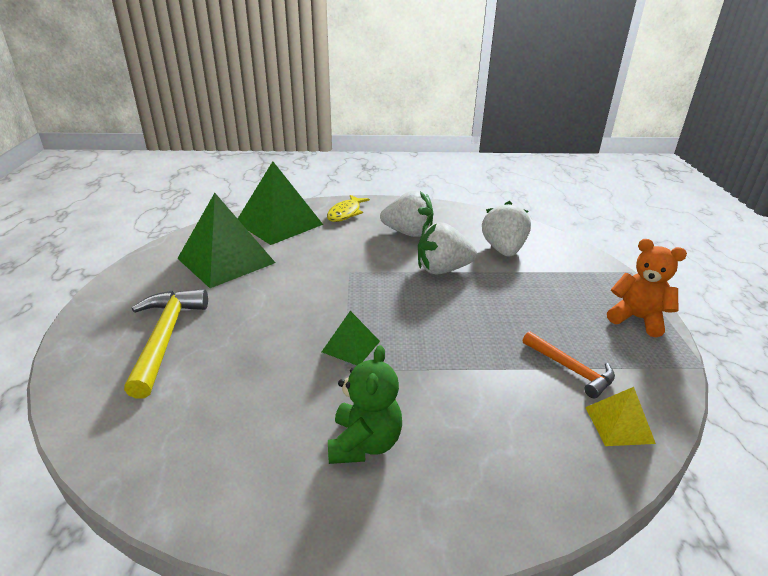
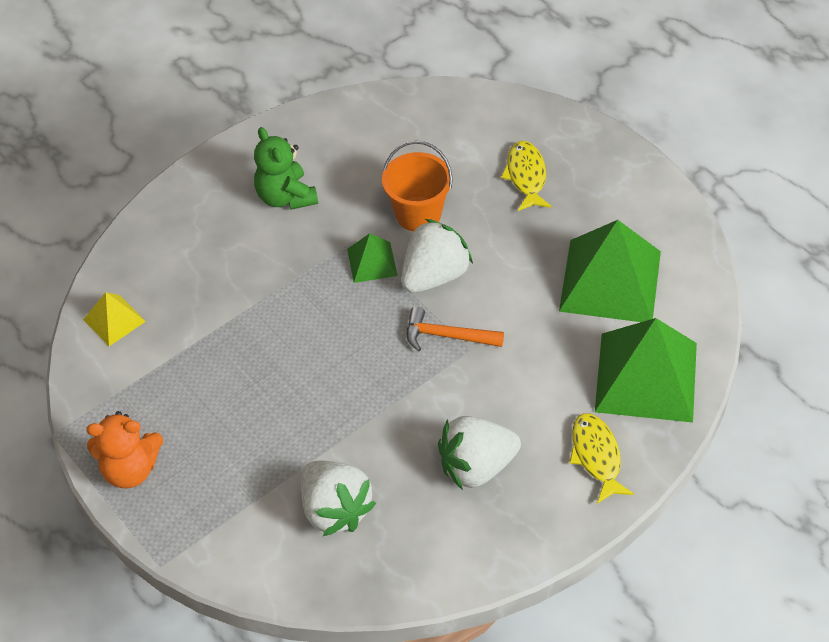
camera: 145 degrees right, 20 degrees up
(165, 337) = (526, 176): yellow hammer -> yellow fish
(275, 358) = (418, 214): none -> orange bucket
(442, 269) = (377, 419): white strawberry -> white strawberry (434, 275)
(571, 369) = (171, 354): orange hammer -> orange hammer (446, 336)

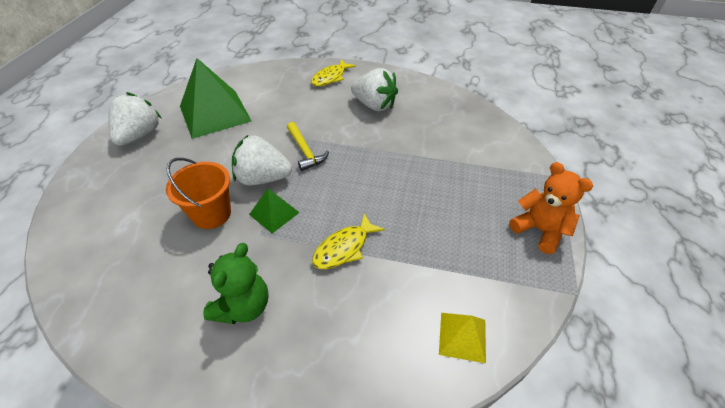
camera: 130 degrees left, 5 degrees down
(335, 510) = (451, 135): white strawberry -> white strawberry (140, 135)
(446, 336) = (305, 151): orange hammer -> yellow hammer
(526, 176) = (141, 180): yellow fish -> yellow fish (344, 248)
(646, 376) = (271, 81): green pyramid -> none

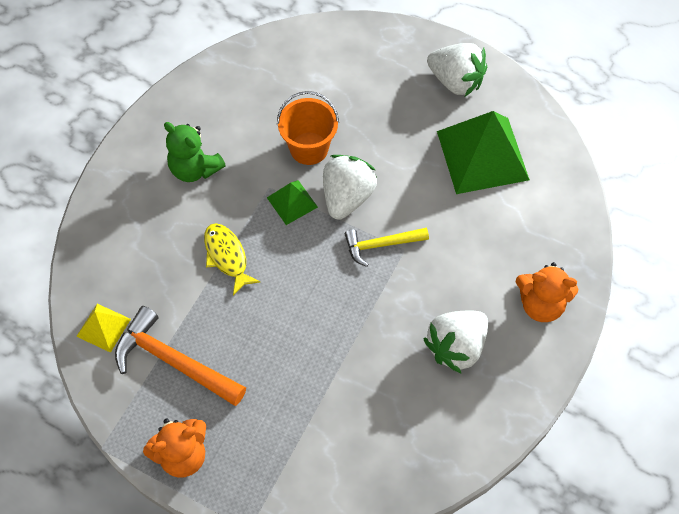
camera: 105 degrees right, 15 degrees up
(330, 77) = (540, 304): yellow fish -> orange teddy bear
(465, 261) = (173, 361): none -> orange hammer

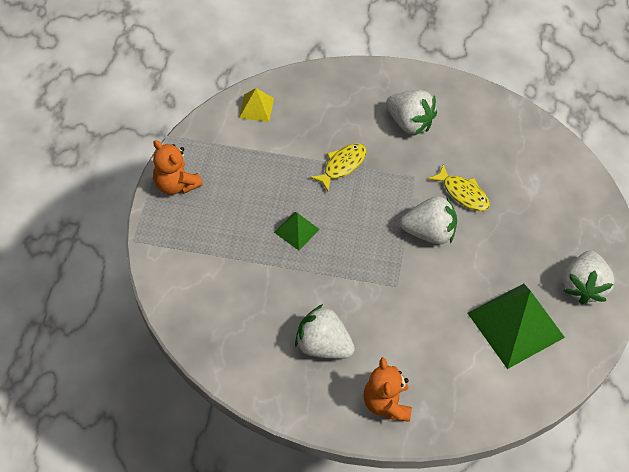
camera: 70 degrees right, 5 degrees down
(173, 361) = (245, 157): orange hammer -> none
(195, 168) = (409, 122): green teddy bear -> white strawberry
(292, 202) = (408, 195): green pyramid -> green pyramid (296, 231)
(309, 148) = (463, 193): orange bucket -> yellow fish
(381, 245) = (394, 268): yellow hammer -> none

